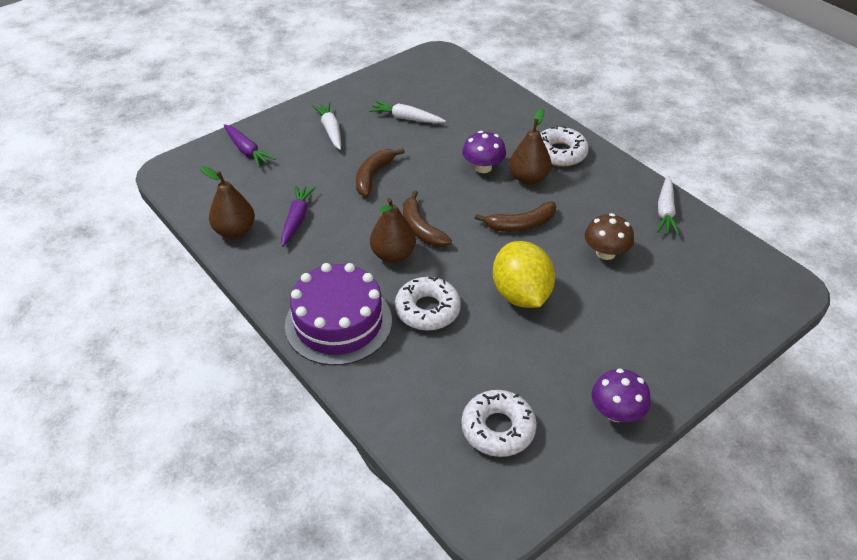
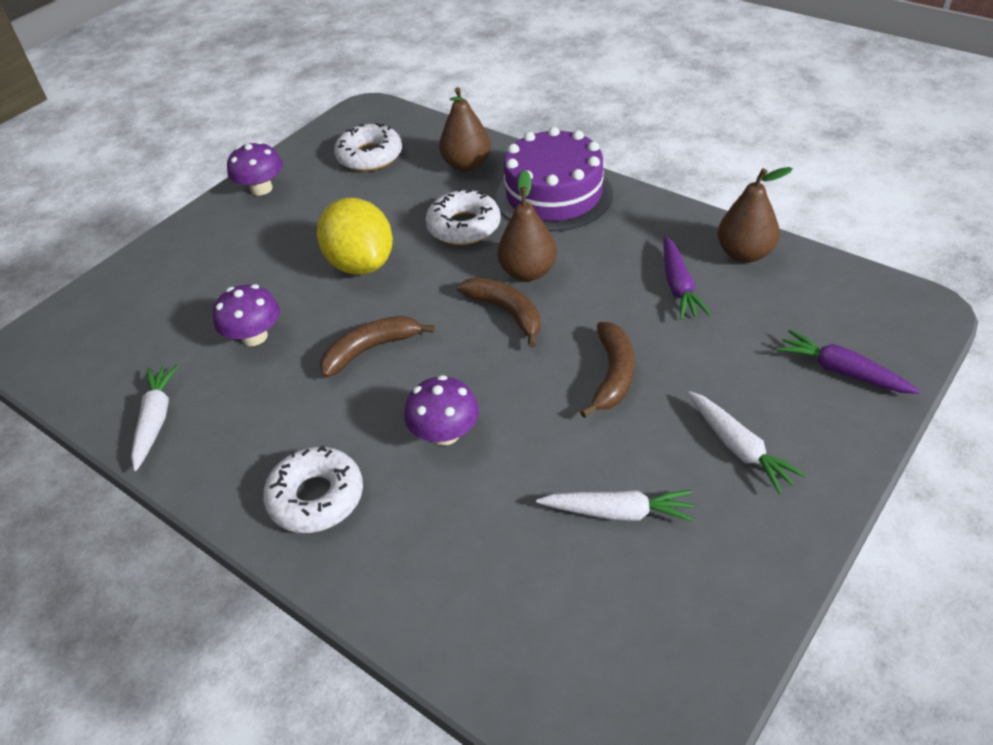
camera: 170 degrees right, 0 degrees up
(528, 178) = (367, 430): brown pear -> brown pear (467, 164)
(605, 253) = (254, 336): brown mushroom -> purple mushroom

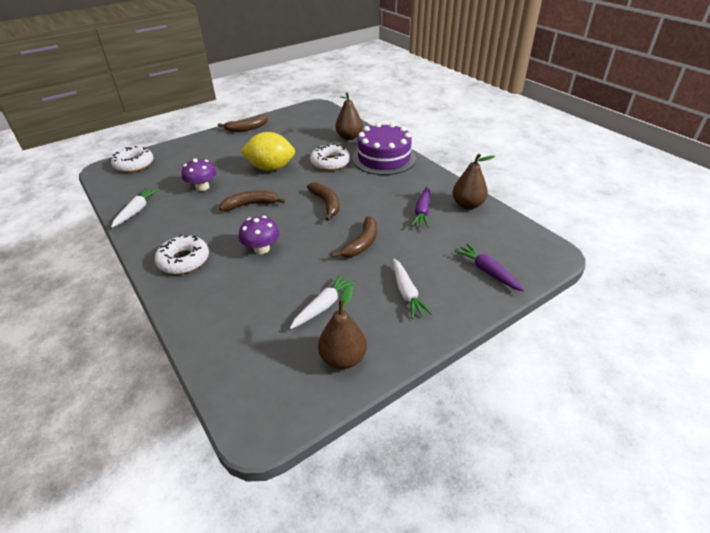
camera: 15 degrees right, 5 degrees down
(261, 189) = (246, 128): purple mushroom -> brown banana
(361, 264) = (271, 168): yellow lemon -> yellow lemon turned 75 degrees counterclockwise
(370, 156) = (305, 125): white donut -> white donut (134, 164)
(528, 272) = (349, 189): brown pear -> brown pear (343, 358)
(618, 512) = (323, 306): white carrot -> white carrot turned 75 degrees counterclockwise

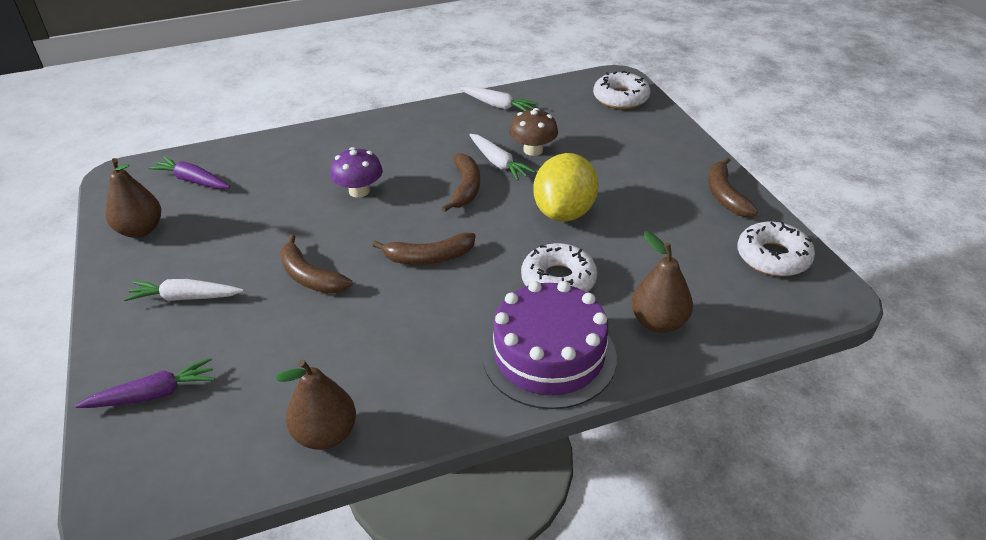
camera: 105 degrees right, 0 degrees up
(184, 260) = (375, 138): white donut -> white donut (773, 257)
(202, 187) = (533, 150): purple mushroom -> brown mushroom
(323, 306) = (223, 227): white carrot -> white carrot (498, 163)
(422, 212) = (343, 363): purple carrot -> purple carrot (192, 180)

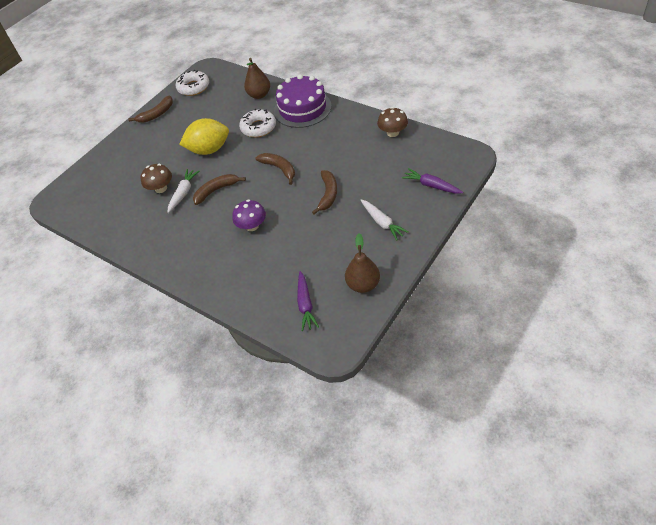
camera: 120 degrees left, 10 degrees up
(325, 434) = (393, 133): brown pear -> brown mushroom
(497, 105) = (119, 230): white carrot -> none
(620, 98) = (78, 187): white donut -> none

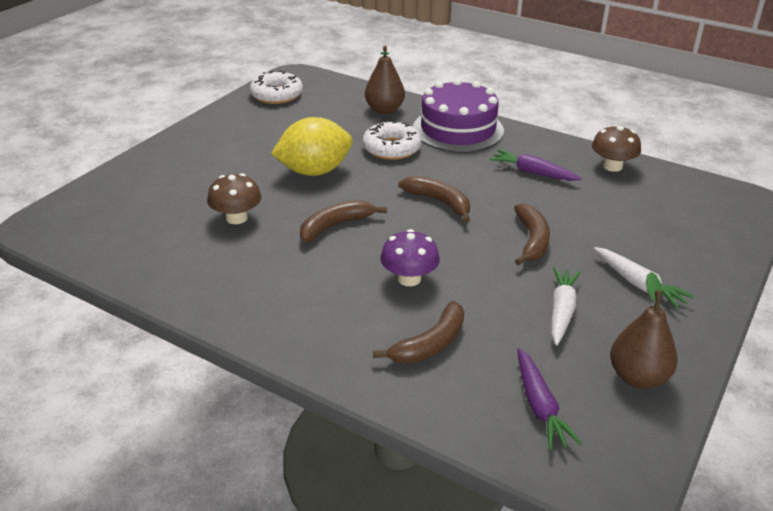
camera: 10 degrees left, 15 degrees down
(156, 114) = (219, 123): brown banana -> brown banana (430, 344)
(183, 193) = (278, 226): white carrot -> white carrot (561, 311)
(431, 186) = (702, 237): purple carrot -> purple carrot (533, 173)

